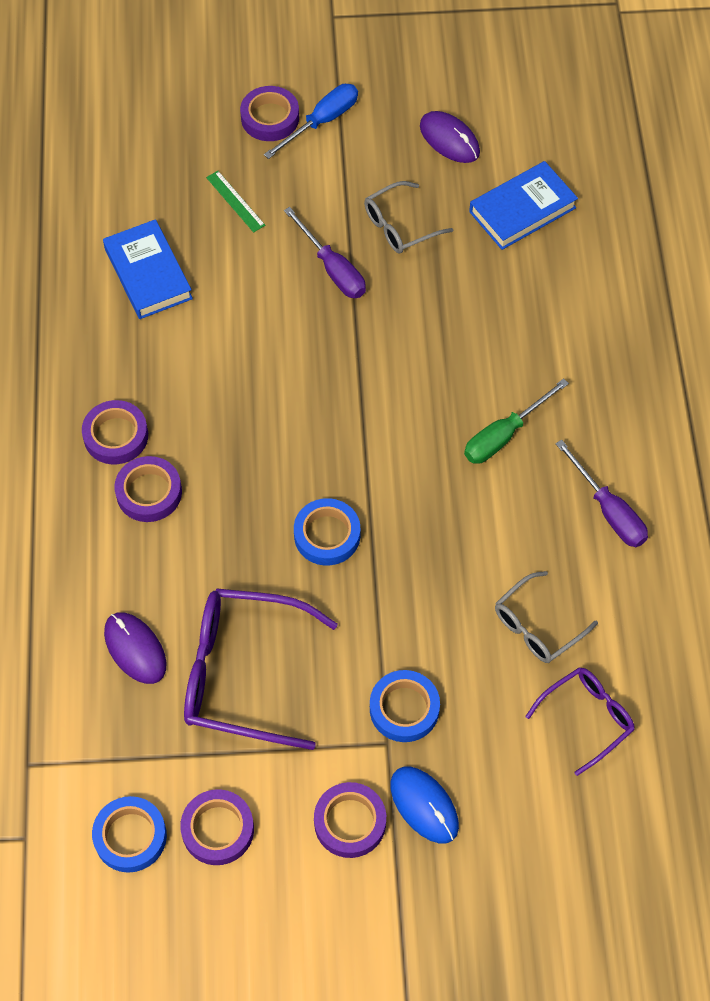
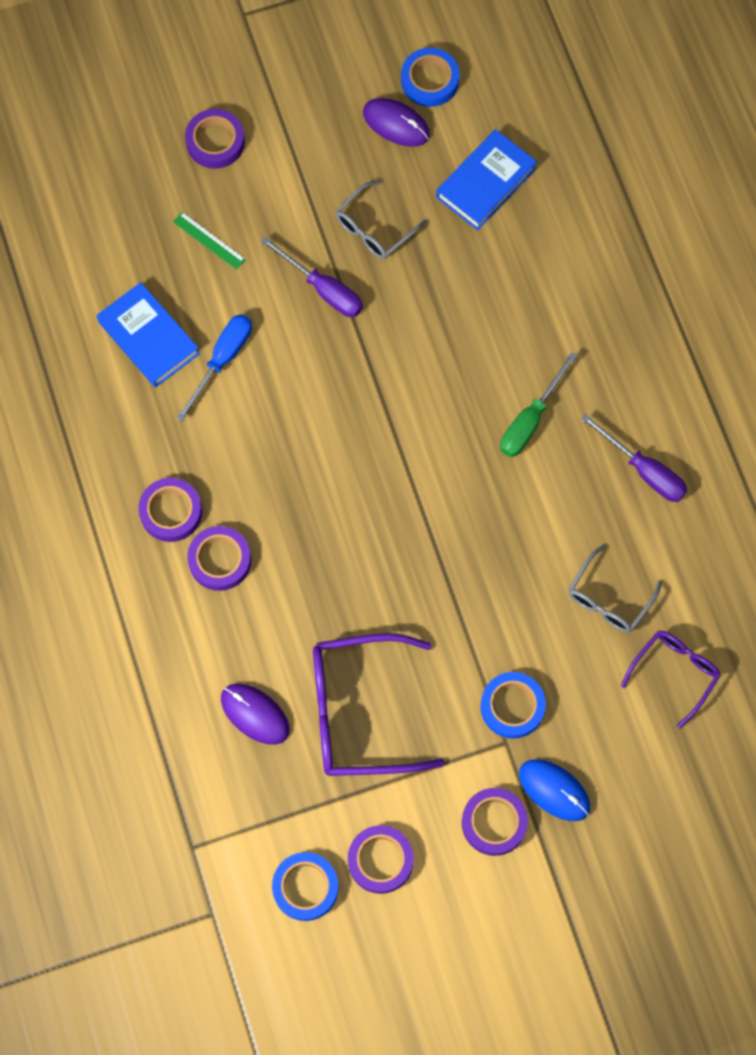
camera: 15 degrees left, 10 degrees up
(322, 122) = (267, 134): blue screwdriver -> blue screwdriver (222, 360)
(327, 535) = (396, 560): blue tape -> blue tape (430, 80)

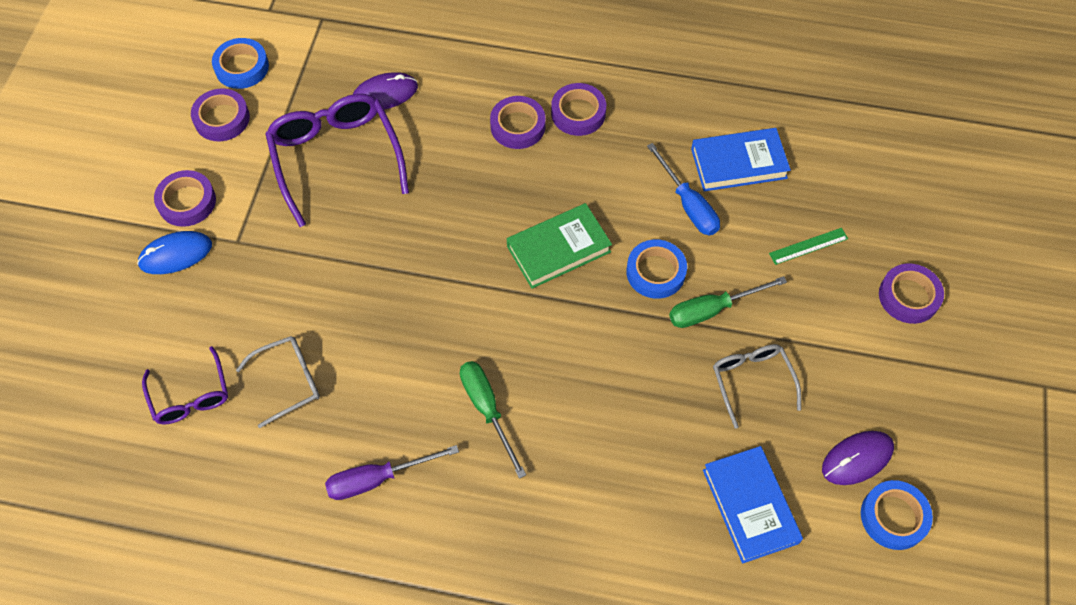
camera: 120 degrees right, 10 degrees down
(323, 289) = (712, 309): purple screwdriver -> green screwdriver
(338, 447) = (558, 249): none -> green book
(359, 712) = (336, 158): purple glasses -> purple glasses turned 45 degrees counterclockwise
(512, 706) = (259, 260): blue tape -> blue tape (655, 272)
(609, 598) = (289, 381): grey glasses -> grey glasses turned 90 degrees clockwise

